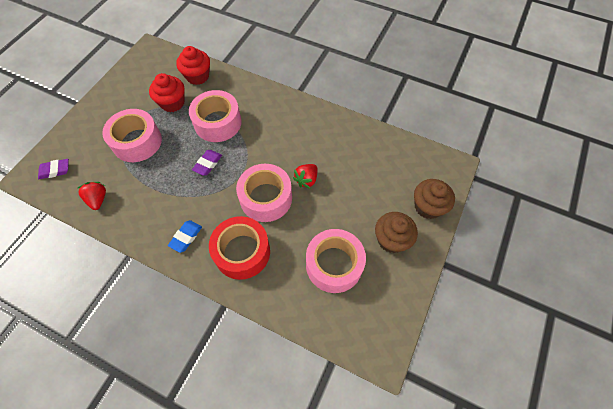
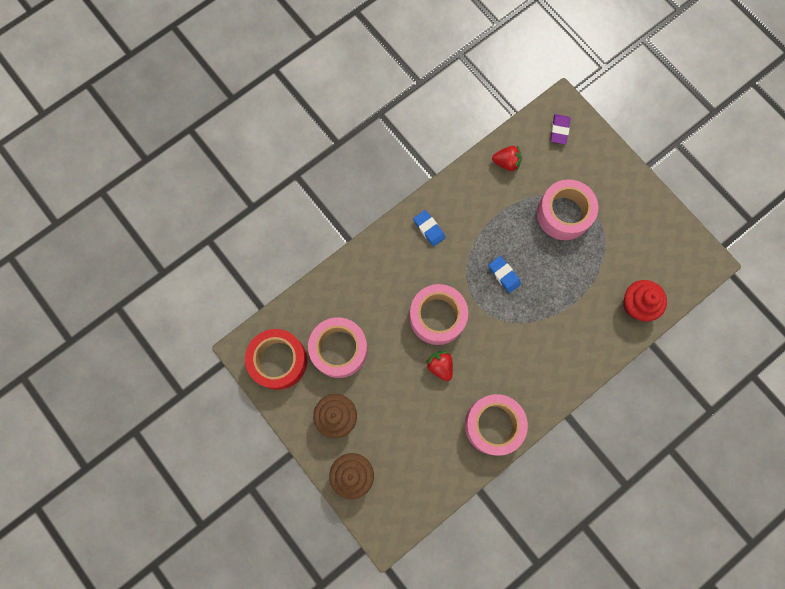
camera: 115 degrees right, 15 degrees up
(172, 103) = (605, 264): red cupcake -> none
(208, 164) = (504, 275): purple eraser -> blue eraser
(218, 123) = (555, 303): pink tape -> pink tape (493, 425)
(242, 252) = (390, 273): red tape -> red tape (278, 361)

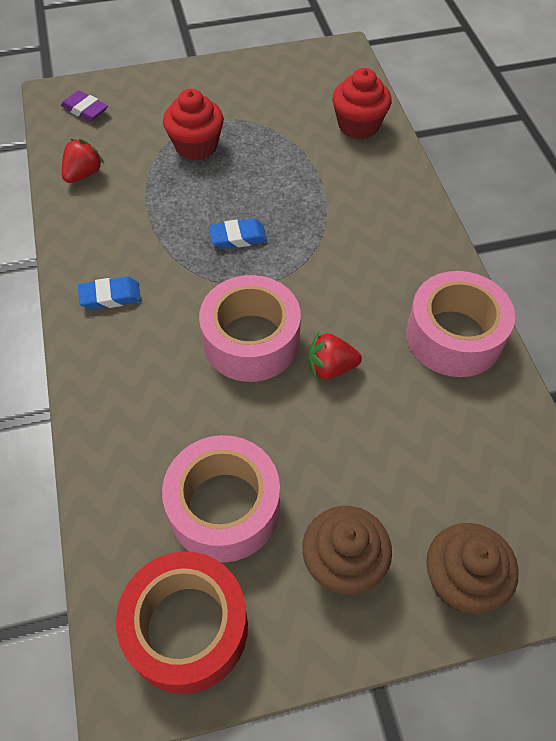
camera: 65 degrees left, 20 degrees down
(563, 214) = (196, 146): pink tape -> red cupcake

